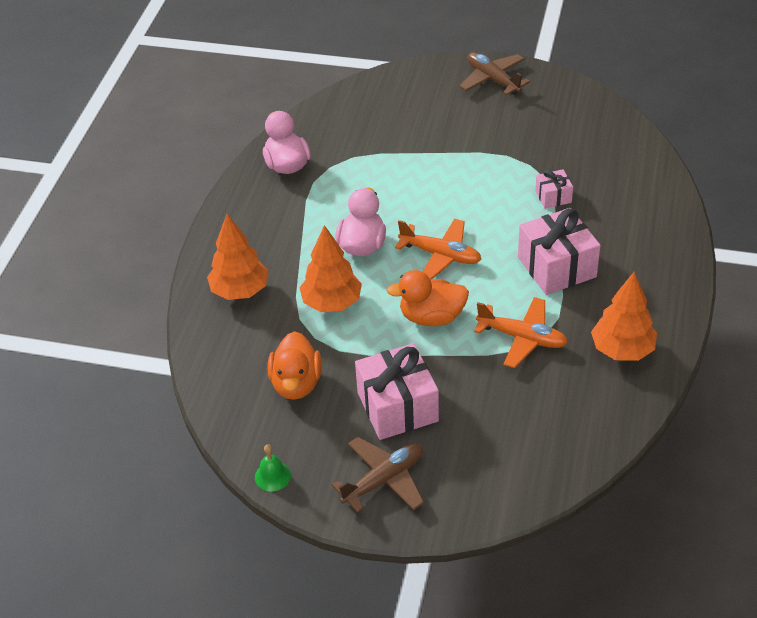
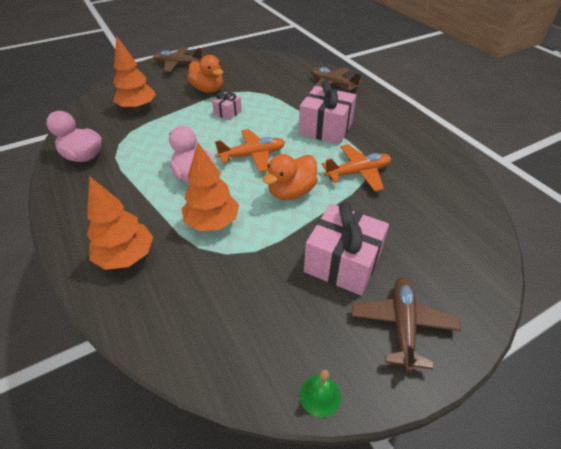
camera: 45 degrees left, 0 degrees up
(296, 383) = (250, 298): orange duck -> orange duck (208, 89)
(553, 197) = (279, 99): pink gift -> pink gift (227, 113)
(622, 350) = (414, 149): orange tree -> orange tree (138, 108)
(647, 210) = (332, 85): none -> brown plane

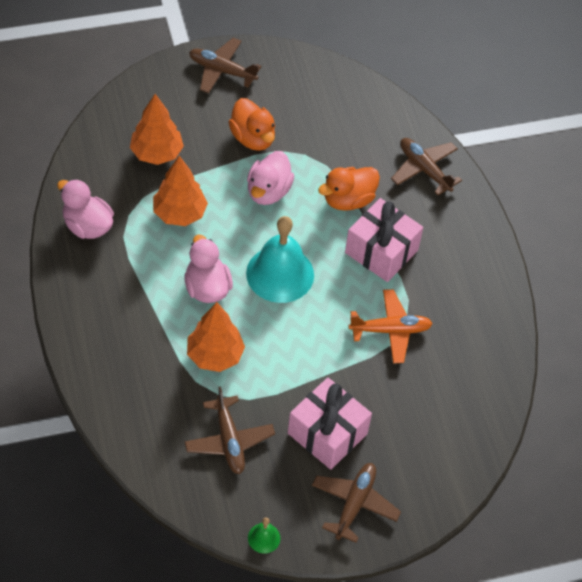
camera: 10 degrees right, 10 degrees up
(126, 257) = (126, 373): orange tree -> orange tree (179, 214)
(227, 113) = (268, 191): pink gift -> pink duck
(246, 294) = (229, 440): none -> brown plane
(253, 155) = (280, 274): orange plane -> turquoise bell
(291, 192) = (307, 338): orange duck -> orange duck (348, 200)

